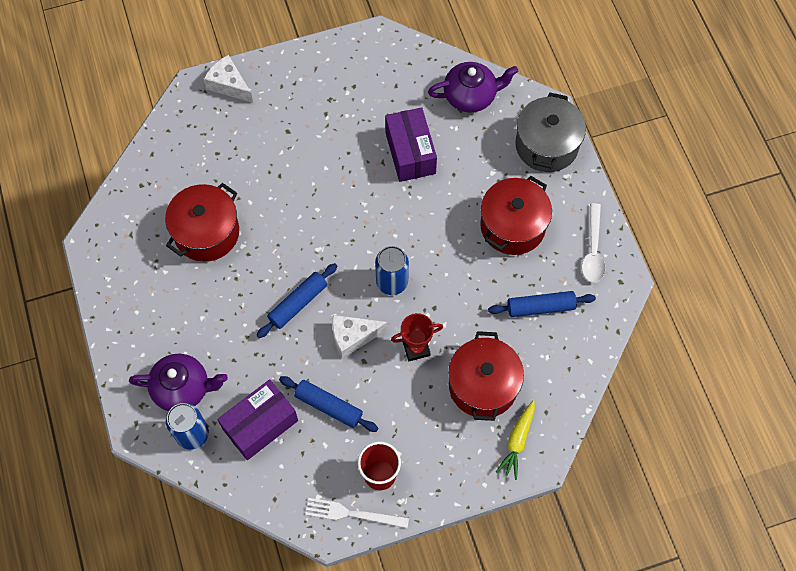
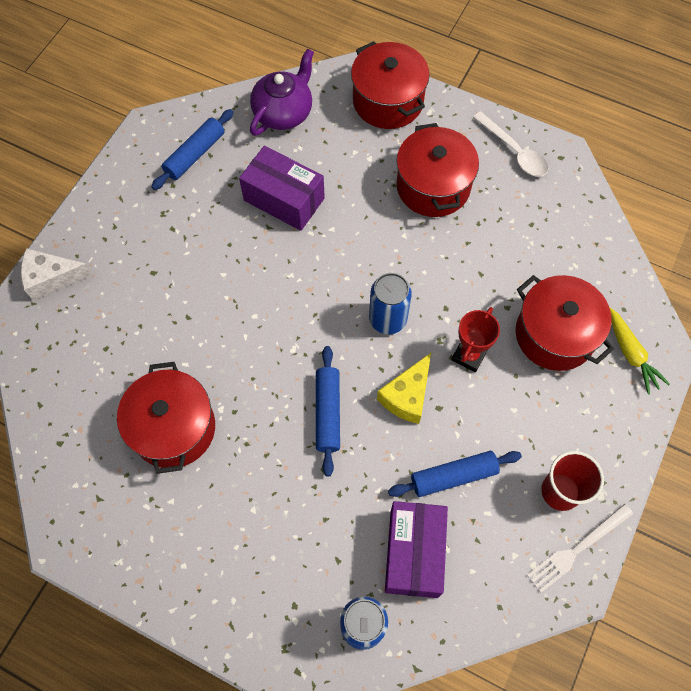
camera: 45 degrees left, 0 degrees up
(183, 388) = (307, 592): purple teapot -> none
(353, 337) = (407, 396): white cheese -> yellow cheese
(540, 307) = (526, 230): blue rolling pin -> blue rolling pin (195, 154)
(546, 145) = (388, 101): grey pot -> red pot

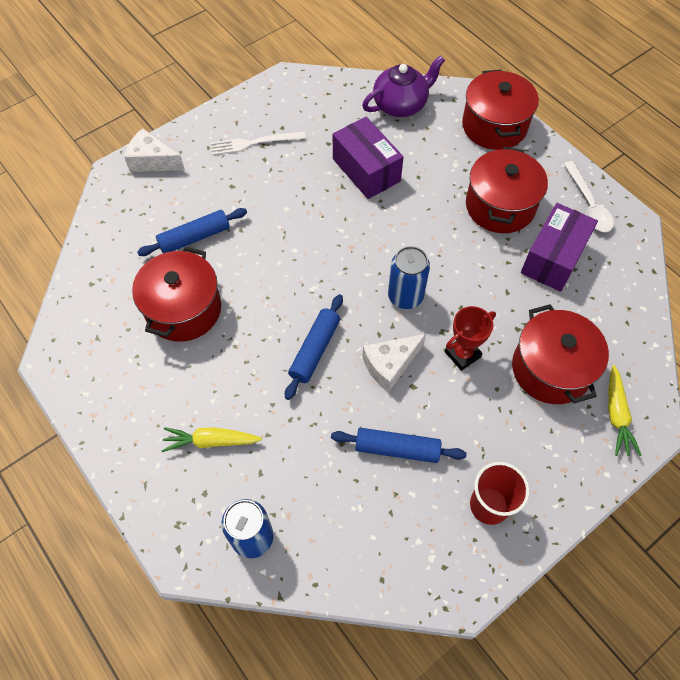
camera: 25 degrees right, 5 degrees down
(195, 154) = (312, 111): blue rolling pin -> blue rolling pin (194, 237)
(273, 552) = (210, 441): none -> yellow carrot
(407, 396) = (390, 365): yellow cheese -> white cheese
(414, 553) = (328, 497): purple box -> purple box (553, 258)
(577, 549) = (480, 563): white fork -> white fork (254, 143)

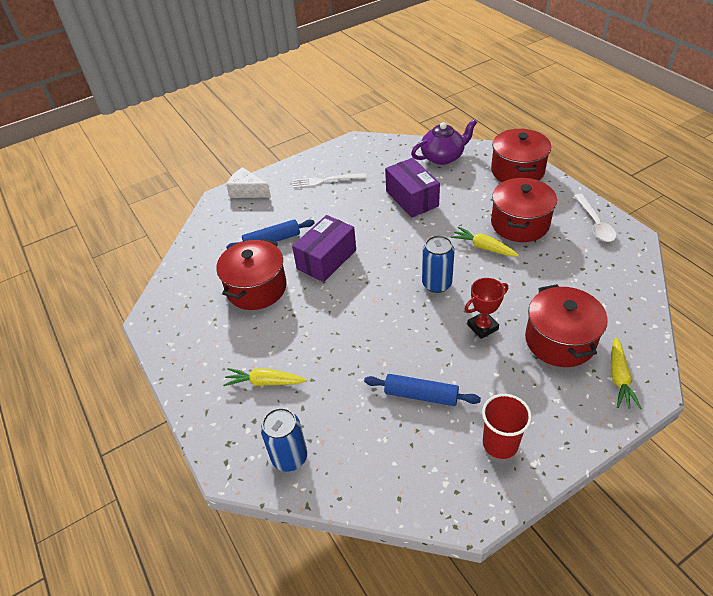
camera: 10 degrees right, 15 degrees down
(315, 350) = (358, 319): blue rolling pin -> none
(390, 365) = (420, 332): white cheese -> none
(458, 241) = (483, 247): none -> yellow carrot
(553, 258) = (564, 260): purple box -> purple box (326, 259)

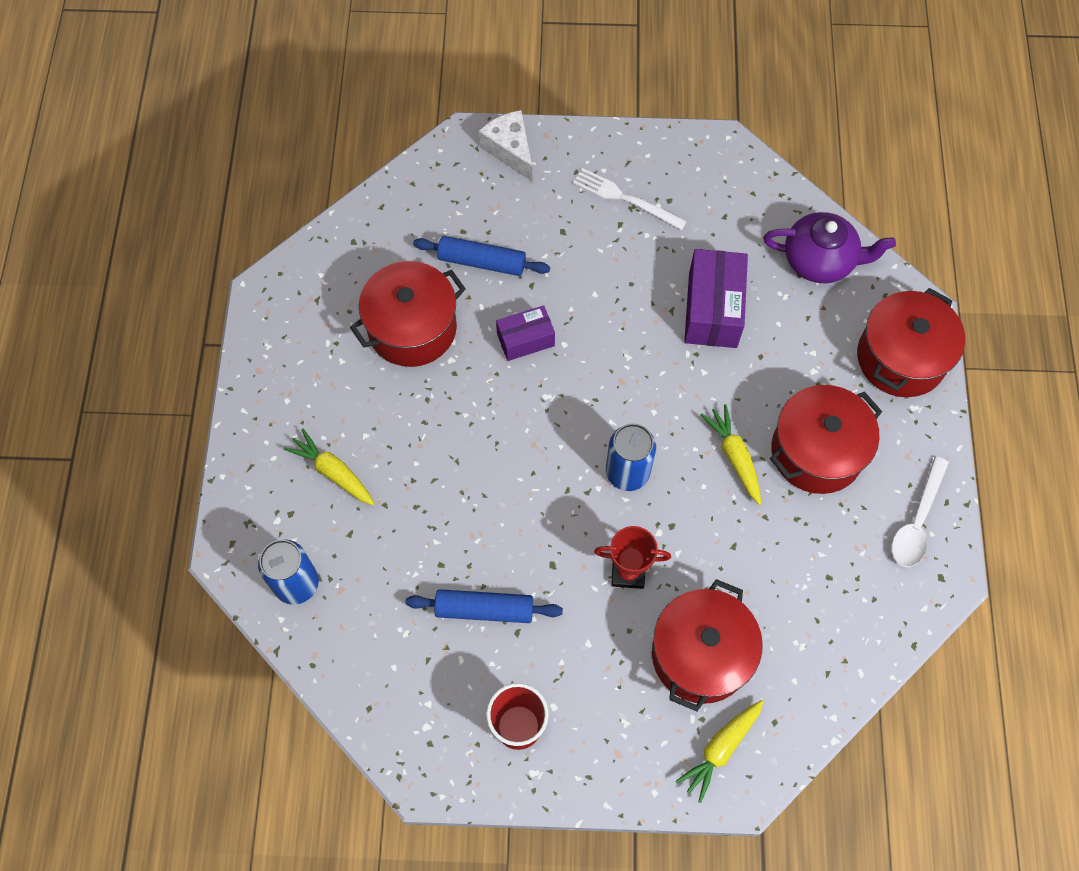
camera: 30 degrees right, 20 degrees up
(326, 259) = (525, 340): purple box -> purple box, size x0.62
(421, 395) = (484, 609): blue rolling pin -> blue rolling pin turned 45 degrees counterclockwise

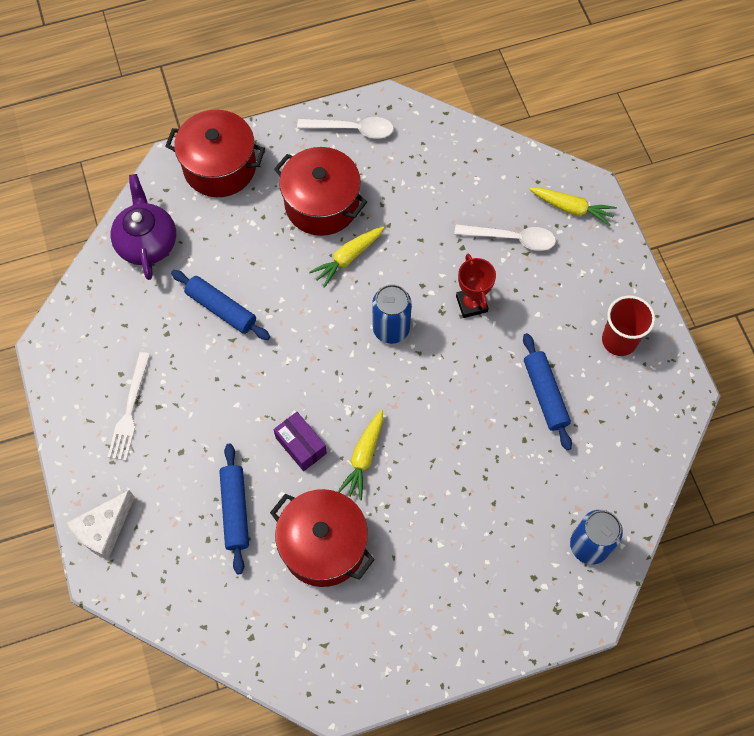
camera: 110 degrees left, 0 degrees up
(333, 472) = (483, 558): yellow carrot -> yellow carrot (363, 458)
(700, 654) = (512, 238): red pot -> white spoon
(712, 310) = (221, 309): purple box -> blue rolling pin

